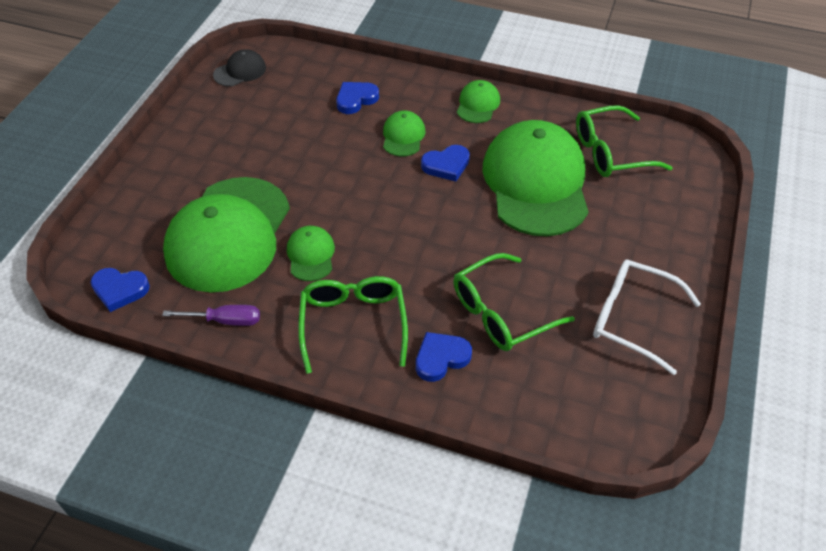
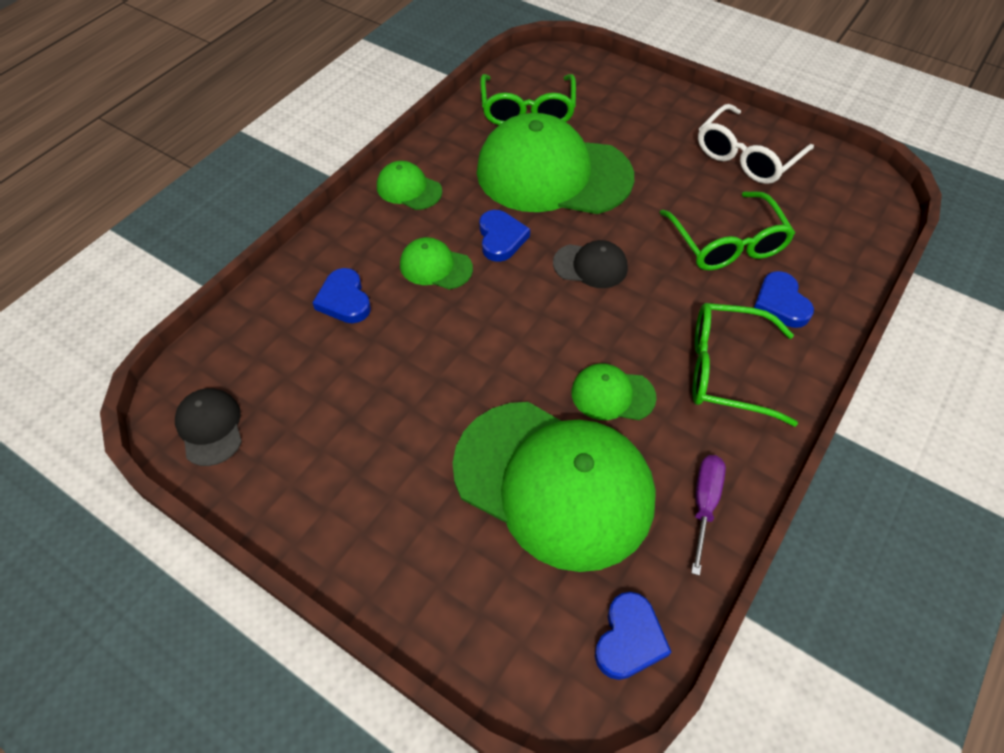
camera: 75 degrees left, 5 degrees up
(437, 223) = (590, 266): none -> black cap

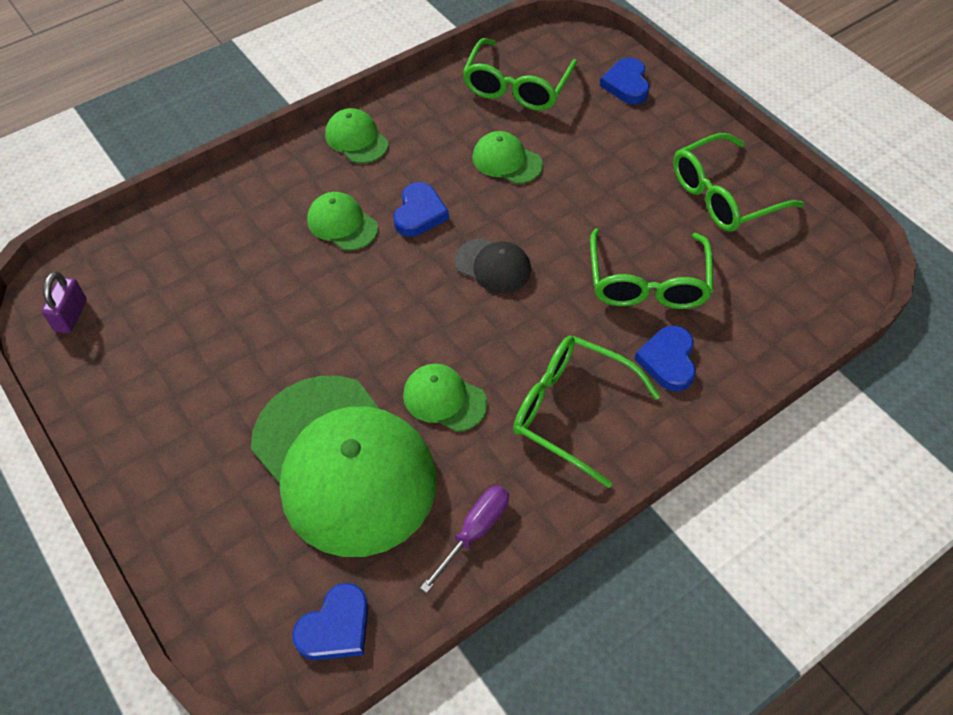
camera: 20 degrees right, 0 degrees up
(210, 427) = (71, 315): black cap -> purple padlock
(344, 300) = (242, 232): blue heart -> blue heart (626, 84)
(553, 174) = (507, 161): green cap -> green cap, size x0.43
(746, 156) = (723, 196): white glasses -> green glasses

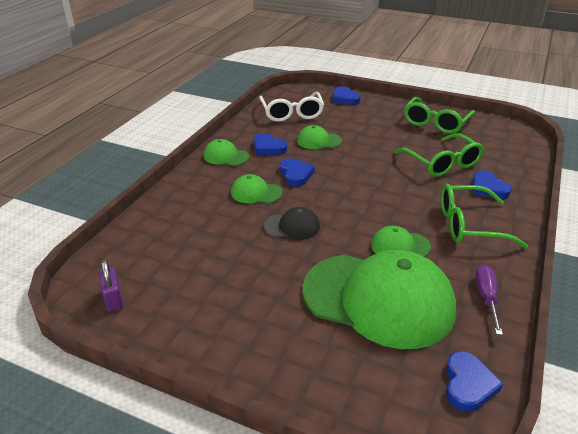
camera: 30 degrees left, 20 degrees down
(425, 145) = (268, 147): none -> blue heart
(493, 266) = (359, 182): black cap -> black cap (292, 226)
(517, 87) = (292, 113): green glasses -> white glasses

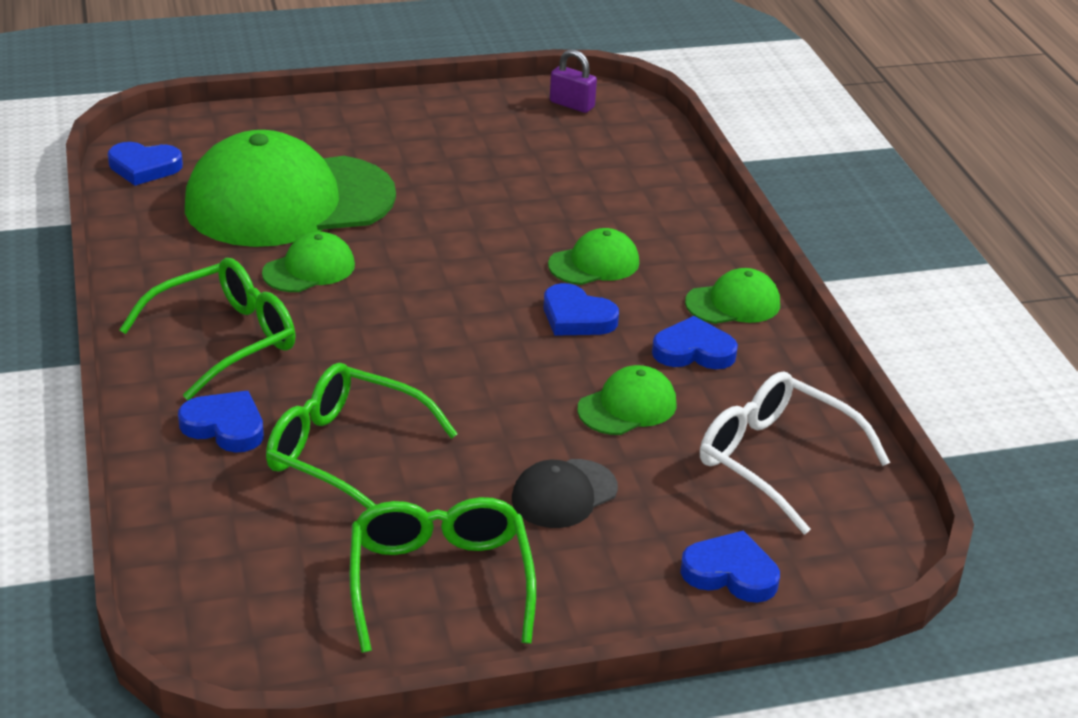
camera: 140 degrees right, 0 degrees up
(292, 226) = (481, 238): black cap -> black cap (564, 494)
(468, 384) = (144, 167): blue heart -> blue heart turned 60 degrees counterclockwise
(486, 297) = (156, 249): purple screwdriver -> none

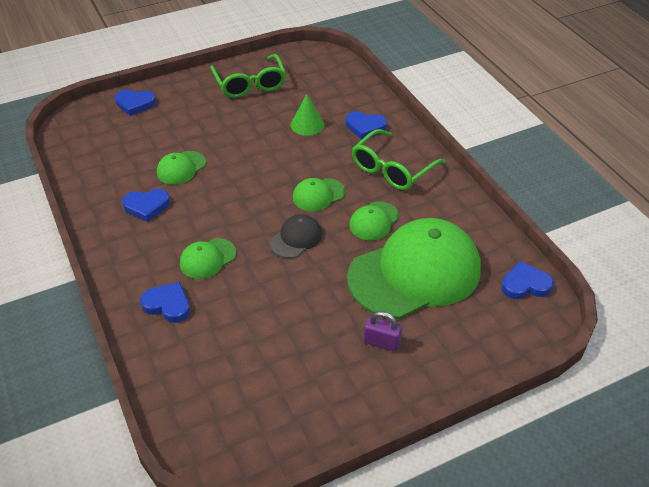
camera: 170 degrees right, 10 degrees up
(345, 452) = (307, 124): green glasses -> green cone
(564, 494) = (206, 123): black cap -> black cap (296, 238)
(572, 105) = (247, 439): purple padlock -> purple padlock (381, 342)
(577, 317) = (213, 216): blue heart -> blue heart (168, 305)
(733, 303) = (121, 244): green cap -> green cap (318, 195)
(775, 460) = (109, 153): white glasses -> none

